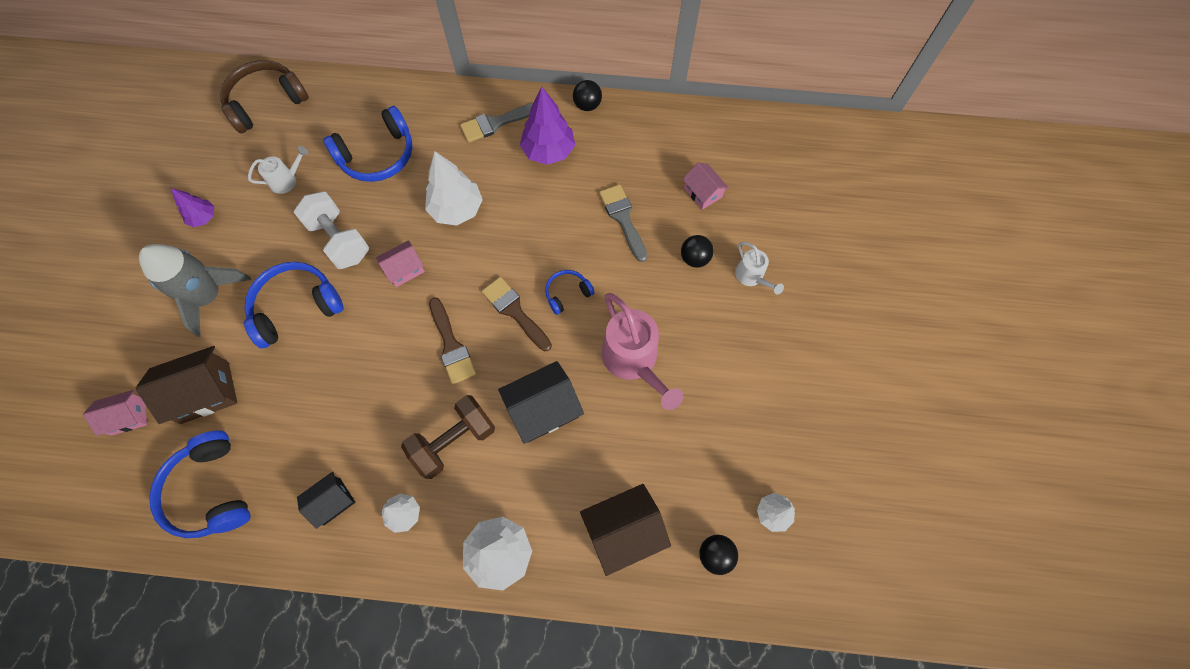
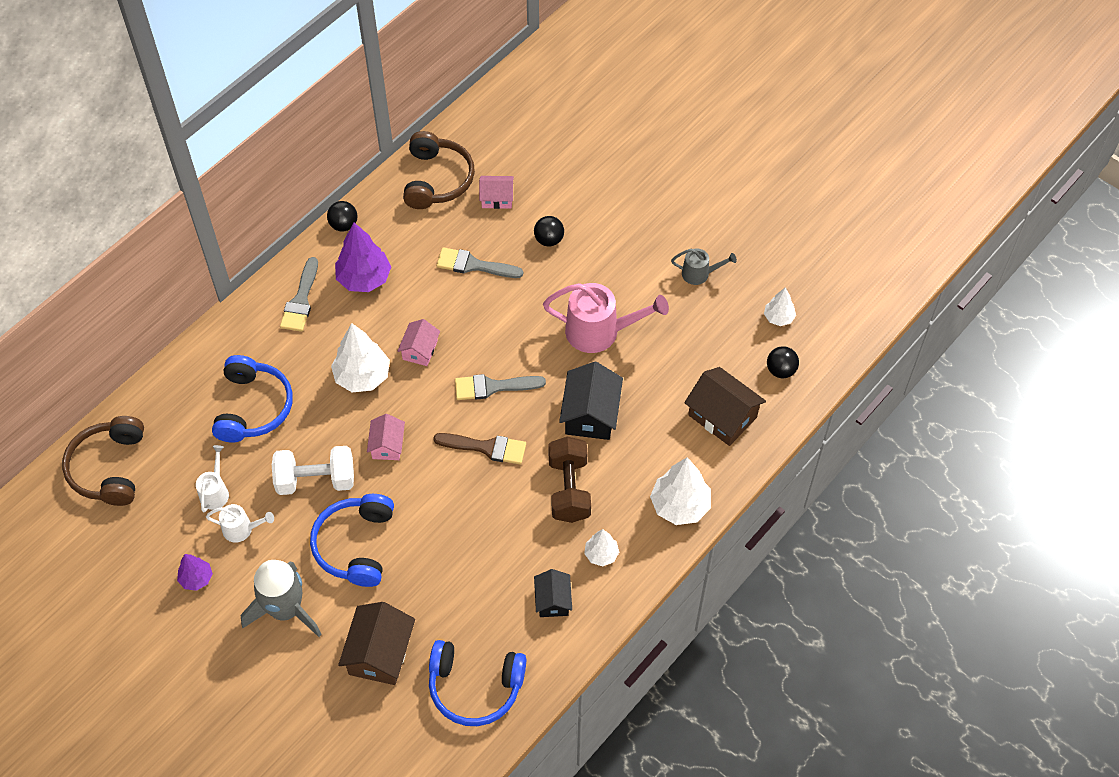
camera: 55 degrees left, 10 degrees down
(128, 416) = (354, 725): pink house -> pink house (420, 350)
(515, 311) = (493, 387): brown brush -> grey brush
(567, 293) = (507, 342): blue headphones -> none
(623, 530) = (722, 416): brown house -> brown house turned 60 degrees counterclockwise
(683, 139) = (437, 179): none -> brown headphones
(752, 277) = (595, 214): white watering can -> white watering can (242, 529)
(762, 407) = (700, 274): none -> grey watering can

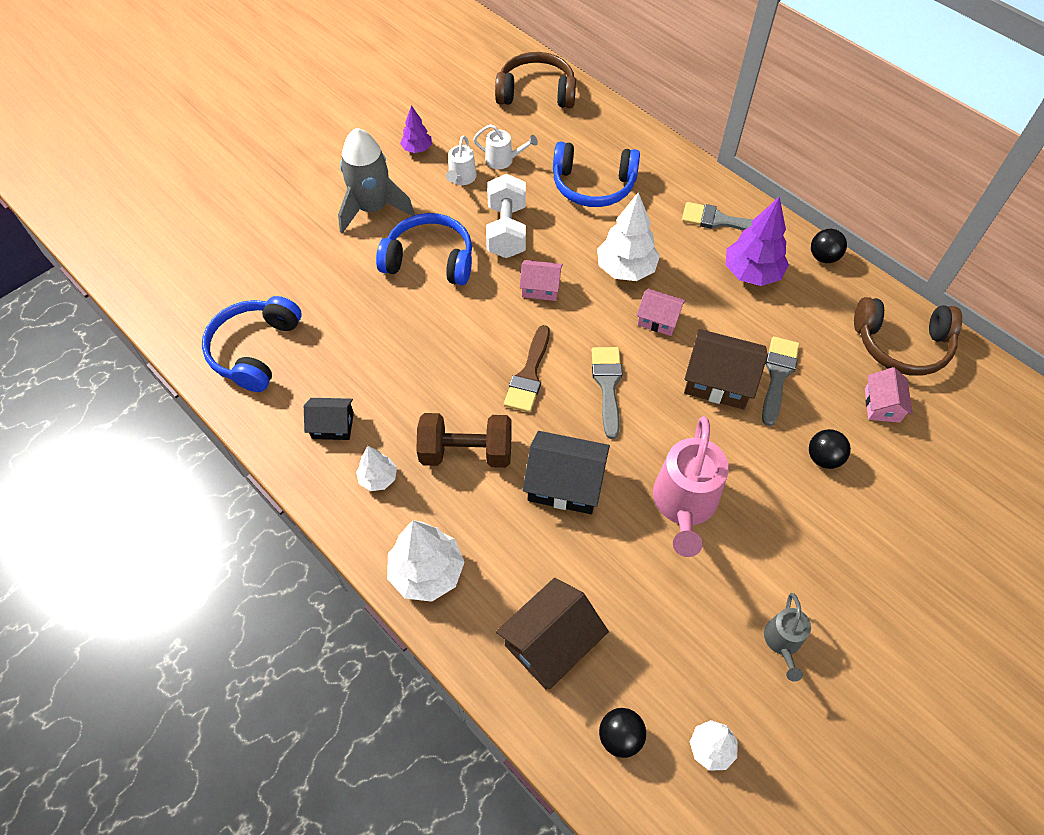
camera: 95 degrees right, 0 degrees up
(380, 653) = (311, 276): brown house -> brown house (718, 381)

